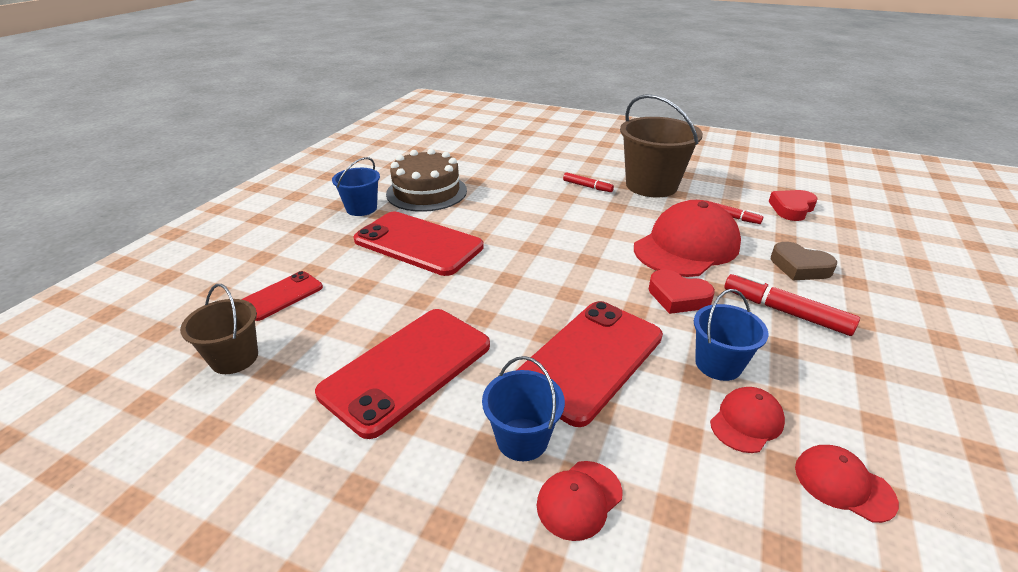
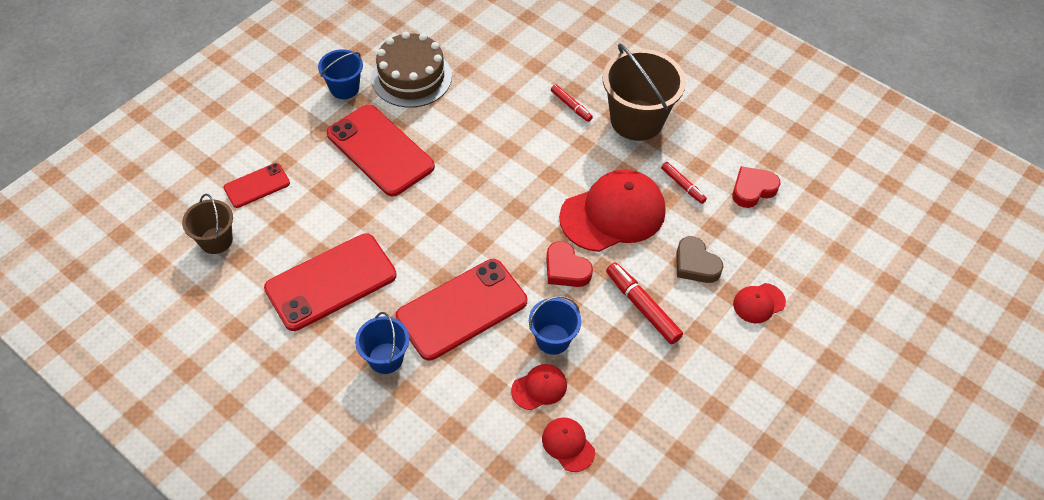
camera: 15 degrees right, 20 degrees up
(579, 499) = (401, 406): red cap -> red cap (759, 303)

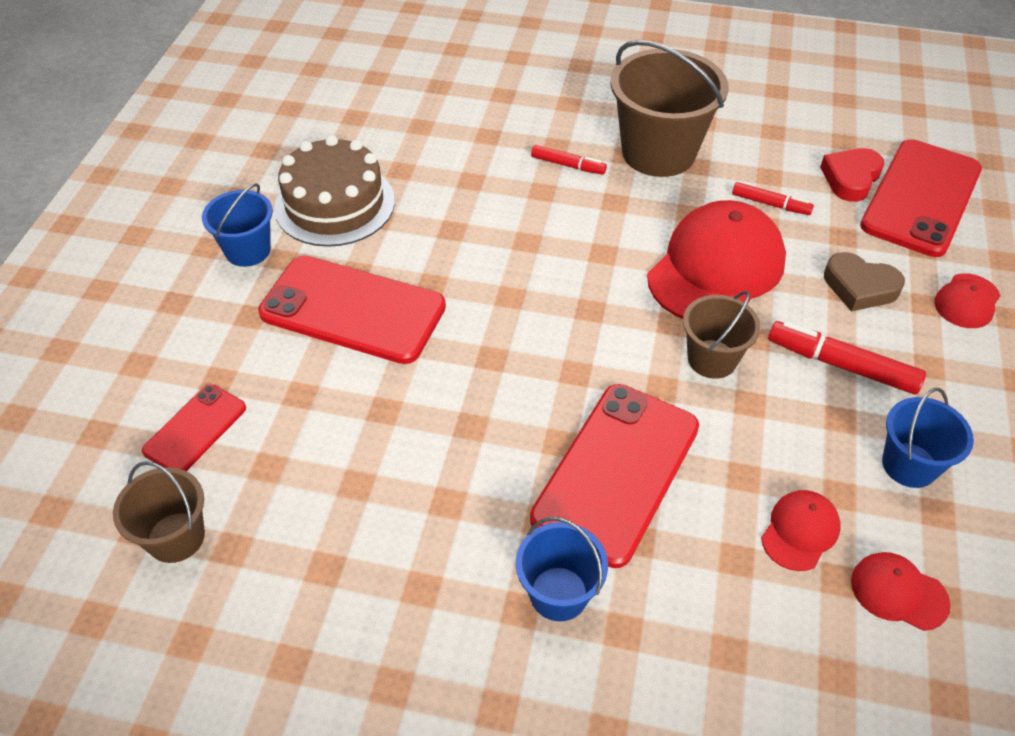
camera: 25 degrees left, 5 degrees down
(331, 282) = (400, 519): red phone -> red phone (921, 198)
(553, 339) = (766, 457): blue bucket -> blue bucket (909, 465)
(566, 269) = (712, 359): red heart -> brown bucket

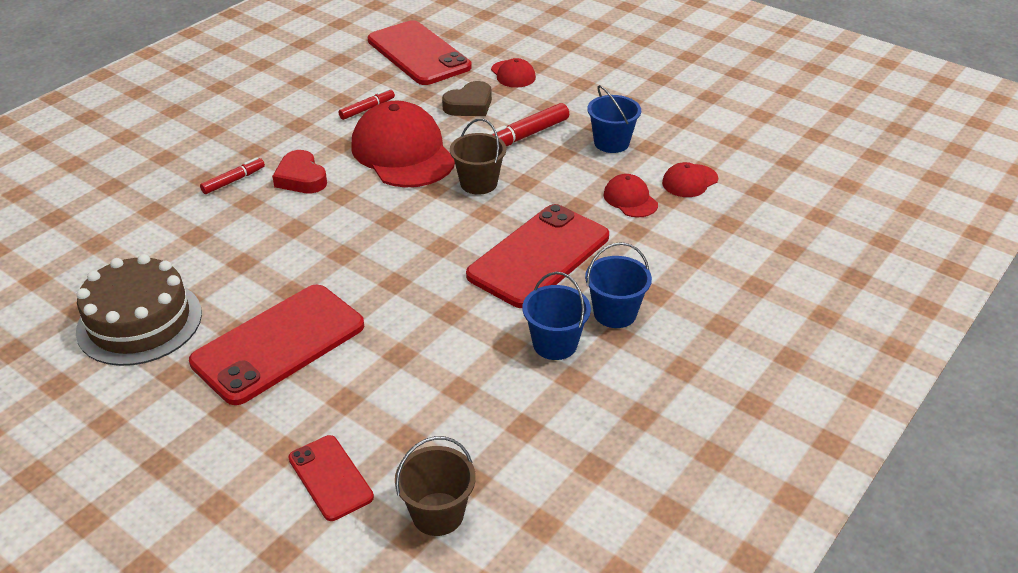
camera: 65 degrees left, 10 degrees down
(248, 250) = (141, 394): blue bucket -> blue bucket (555, 344)
(616, 472) = (539, 256): red phone -> red phone turned 75 degrees clockwise
(658, 152) = (267, 135): brown bucket -> none
(851, 178) = (376, 70): red heart -> red heart (301, 178)

